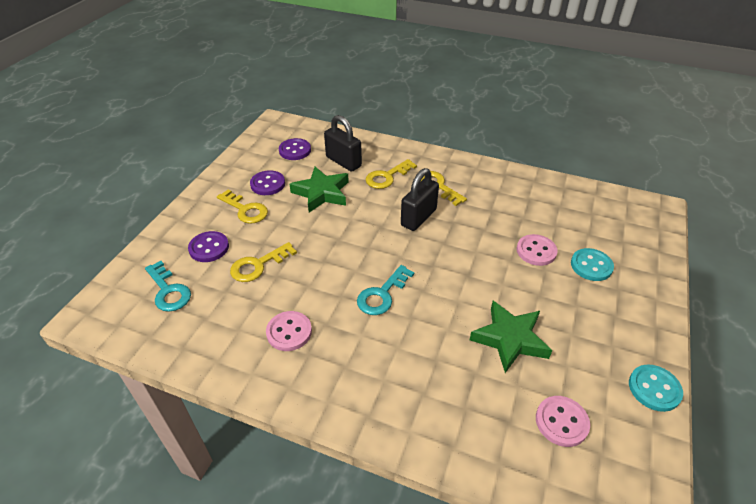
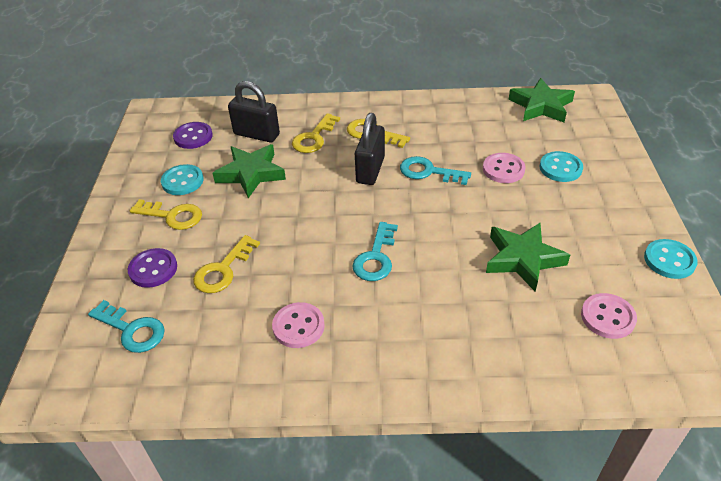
camera: 20 degrees left, 0 degrees up
(268, 184) = (182, 181): purple button -> turquoise button
(467, 233) = (428, 172): none -> turquoise key
(603, 202) = (541, 106): none -> green star

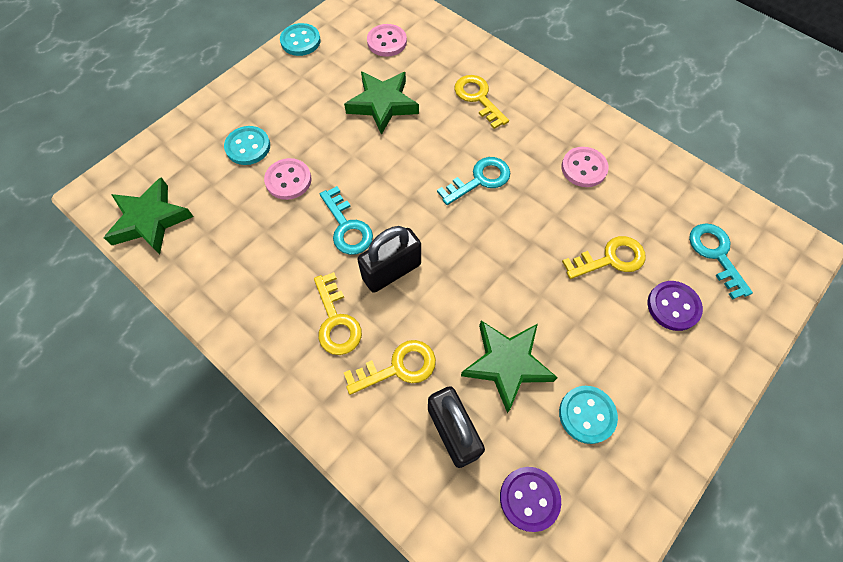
camera: 140 degrees left, 20 degrees up
(172, 216) = (624, 364): yellow key -> yellow key (478, 98)

